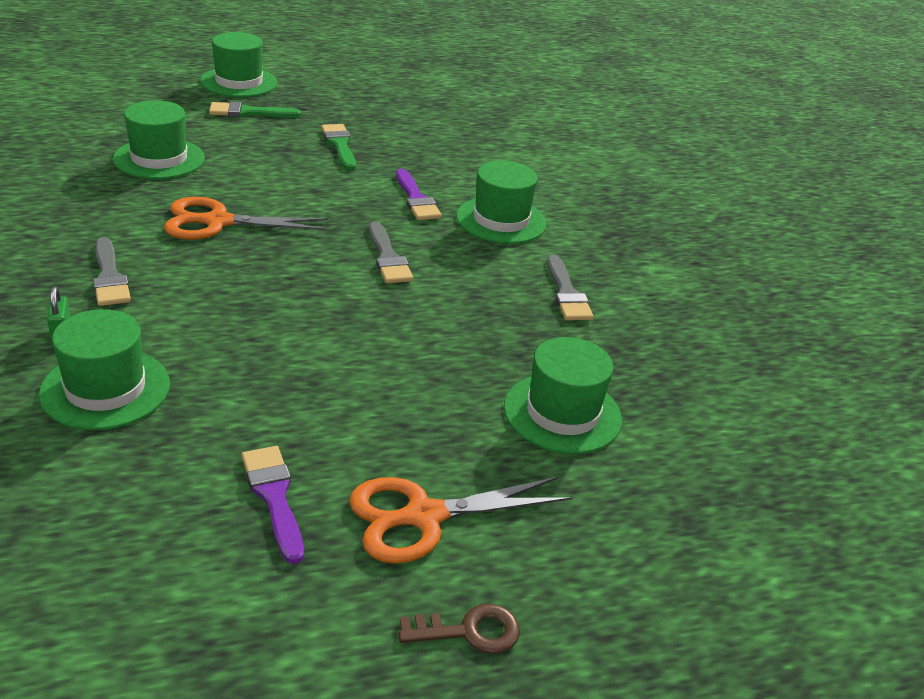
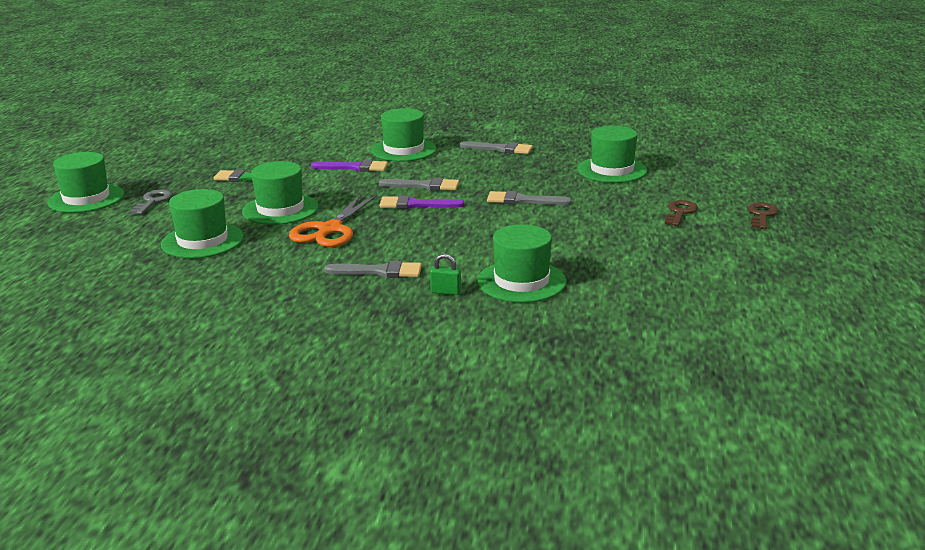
camera: 60 degrees left, 10 degrees down
(248, 112) = (153, 201): green brush -> grey key
(261, 181) = (280, 209): none -> green hat
(274, 497) = (650, 244): purple brush -> purple brush (416, 204)
(383, 345) = (523, 200): none -> grey brush
(424, 516) = (680, 212): orange scissors -> brown key

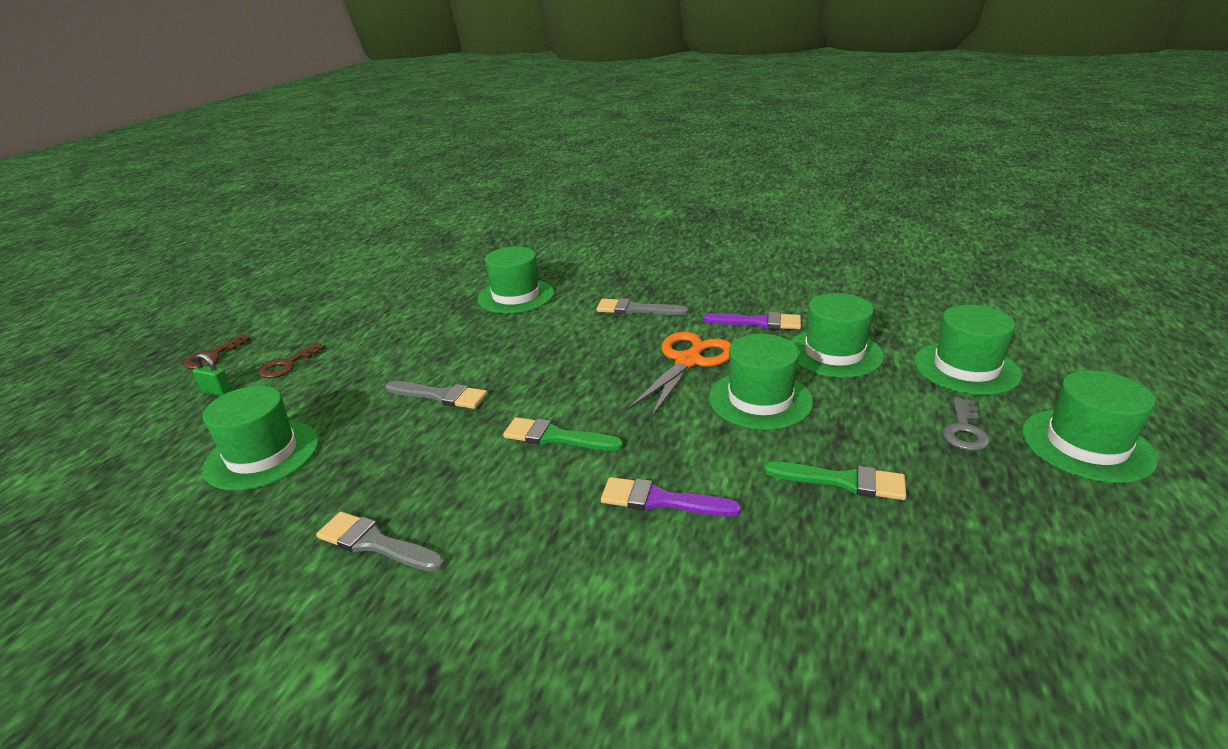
camera: 170 degrees left, 5 degrees up
(404, 150) = (559, 560): green hat -> green hat (966, 368)
(416, 204) = (579, 397): purple brush -> purple brush (758, 322)
(424, 186) = (555, 437): grey brush -> green brush
(446, 292) = (582, 290): green padlock -> green padlock (217, 391)

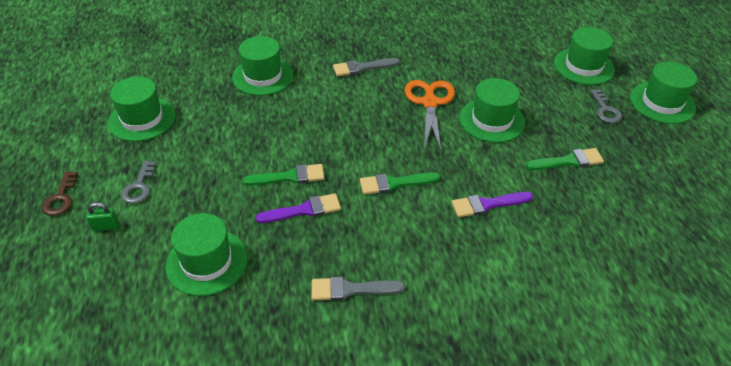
camera: 30 degrees left, 15 degrees up
(287, 365) = (139, 187): brown key -> grey key
(441, 396) = (290, 177): grey brush -> green brush
(758, 322) = (450, 59): purple brush -> purple brush (304, 210)
(834, 353) = (509, 73): green hat -> green hat (142, 119)

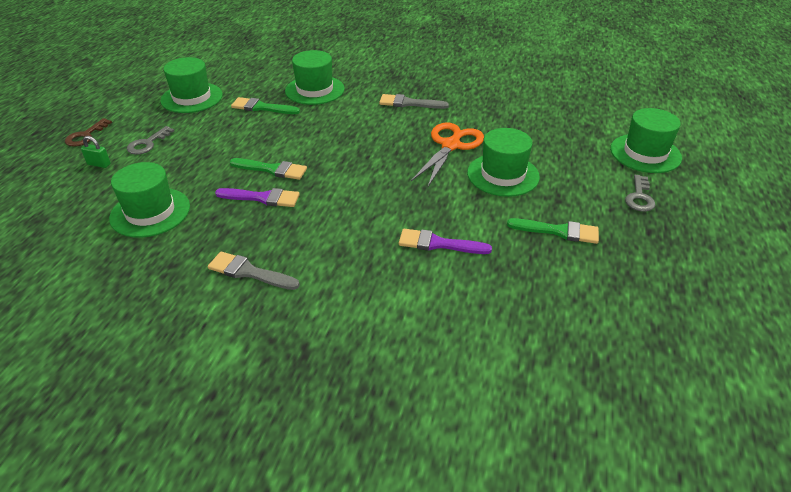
camera: 25 degrees right, 5 degrees down
(394, 183) = (361, 200): green brush -> green brush (261, 107)
(662, 103) = (716, 208): green hat -> none

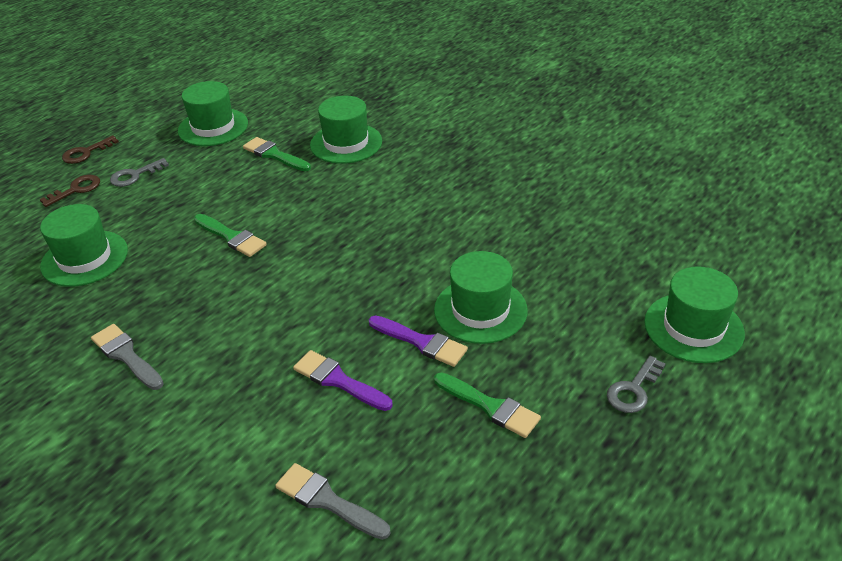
camera: 25 degrees right, 0 degrees up
(99, 164) = (76, 189): green padlock -> brown key
(262, 198) = (198, 270): purple brush -> purple brush (421, 342)
(409, 103) = (440, 184): grey brush -> grey brush (327, 501)
(450, 145) = (447, 254): orange scissors -> none

